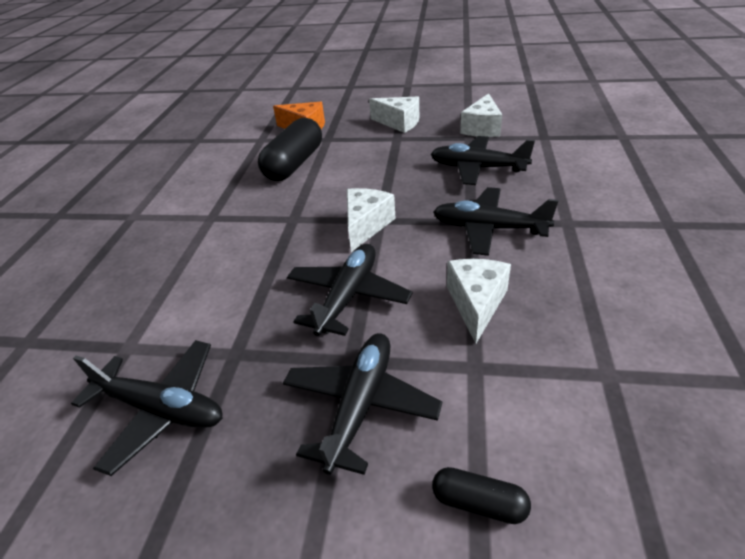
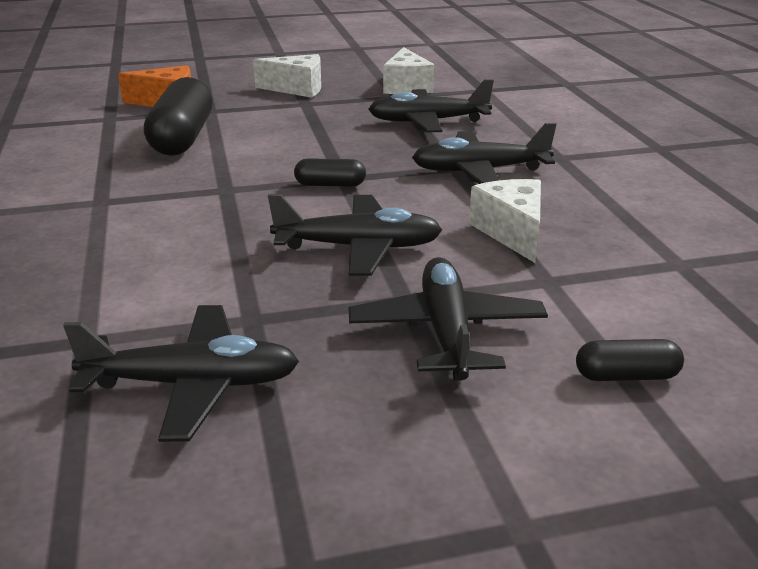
camera: 25 degrees left, 10 degrees down
(348, 296) = (358, 248): black plane -> black plane turned 90 degrees clockwise
(366, 226) = (330, 185): white cheese -> black capsule

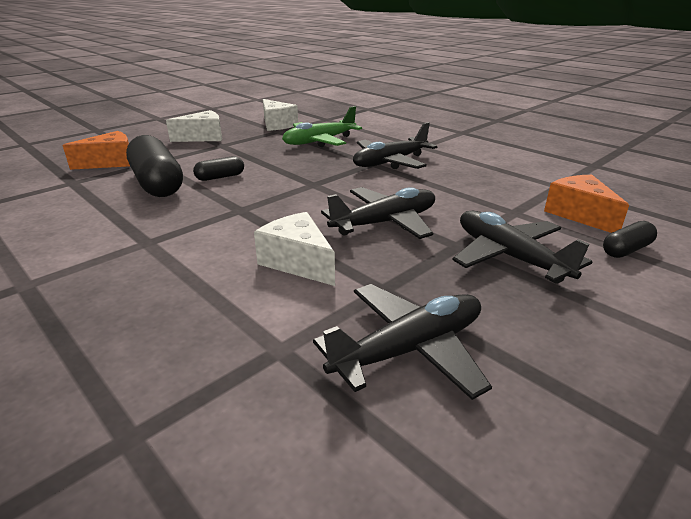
camera: 30 degrees left, 0 degrees up
(330, 185) = (311, 190): black capsule -> black capsule (220, 177)
(428, 122) = (319, 141): black plane -> green plane
(512, 232) = (457, 191): white cheese -> white cheese (298, 262)
(639, 311) = (579, 214): none -> orange cheese

